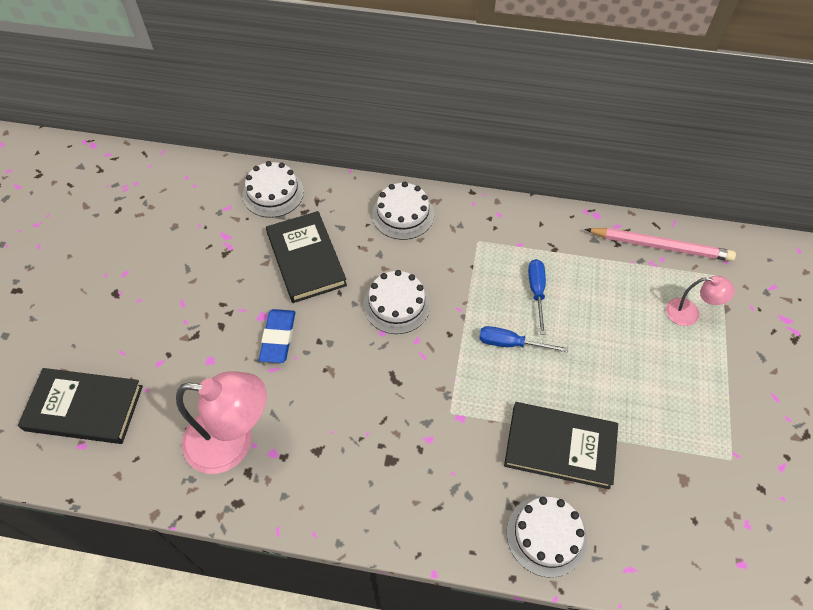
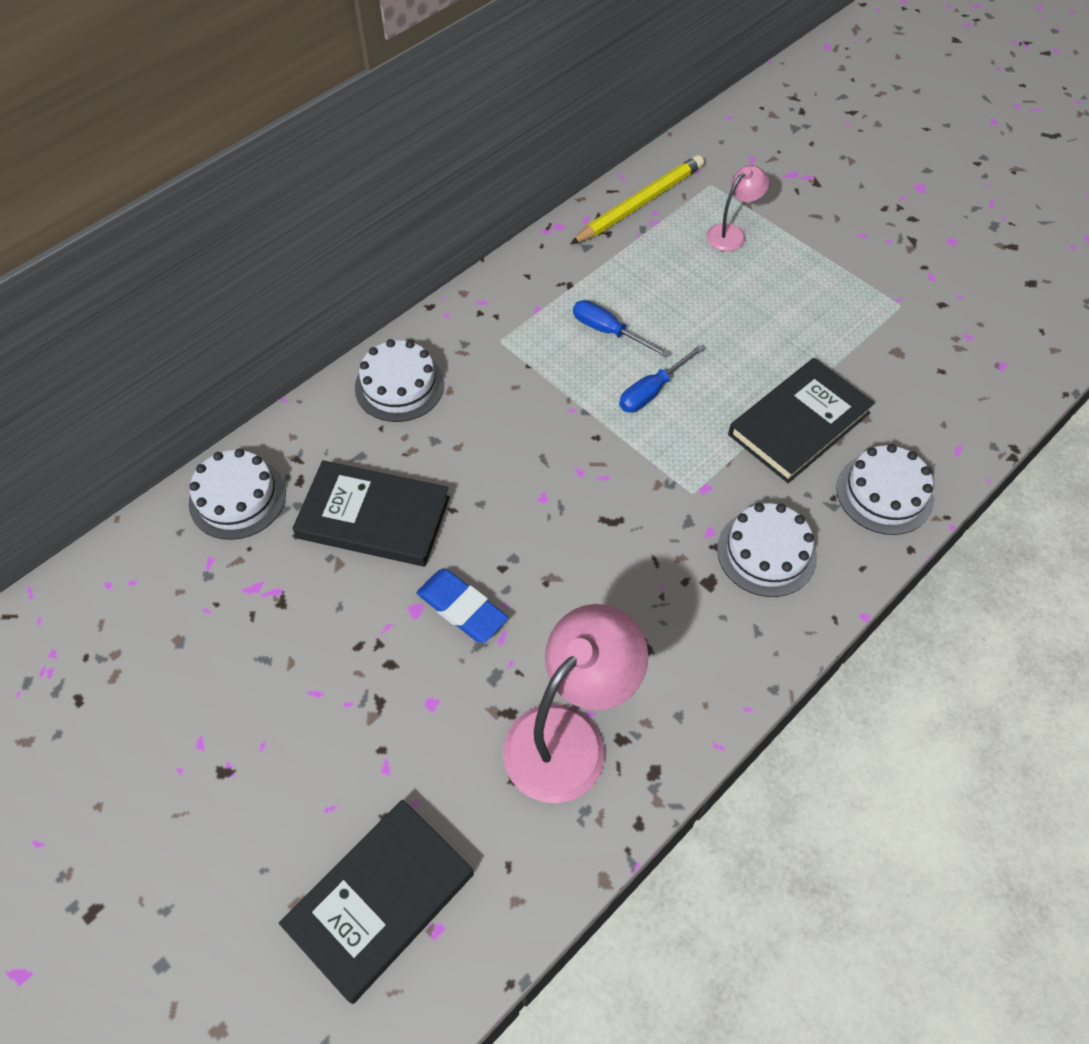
camera: 55 degrees left, 0 degrees up
(397, 304) = (517, 463): white cake -> white cake (766, 553)
(661, 246) = (640, 203): pink pencil -> yellow pencil

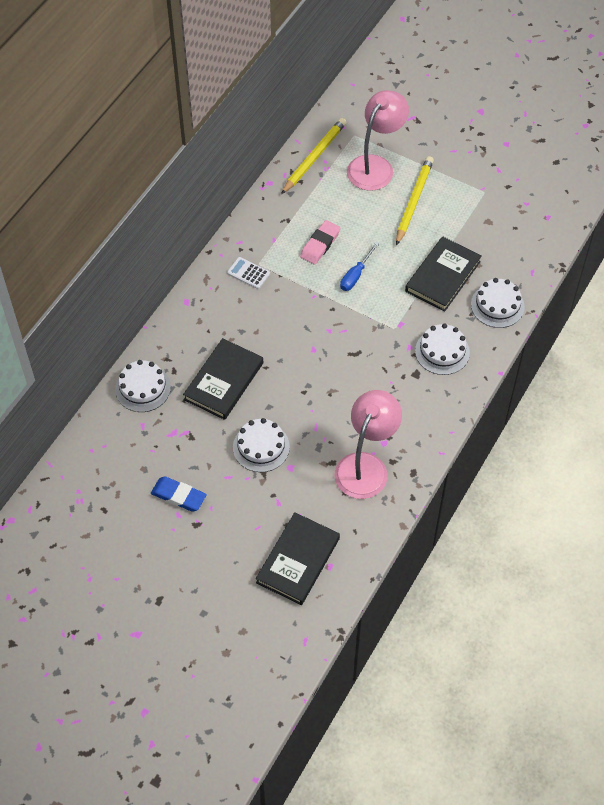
camera: 15 degrees left, 0 degrees up
(374, 517) = (224, 381): black book -> black book turned 60 degrees counterclockwise
(399, 386) = (209, 304): white cake -> white cake (261, 447)
(462, 609) = (289, 417): blue eraser -> blue eraser (178, 496)
(479, 351) = (248, 273): none -> white calculator
(608, 331) = (320, 244): blue screwdriver -> pink eraser
(732, 233) = (375, 166): pink lamp -> pink lamp, size x1.91
(779, 296) = (413, 201): none -> yellow pencil

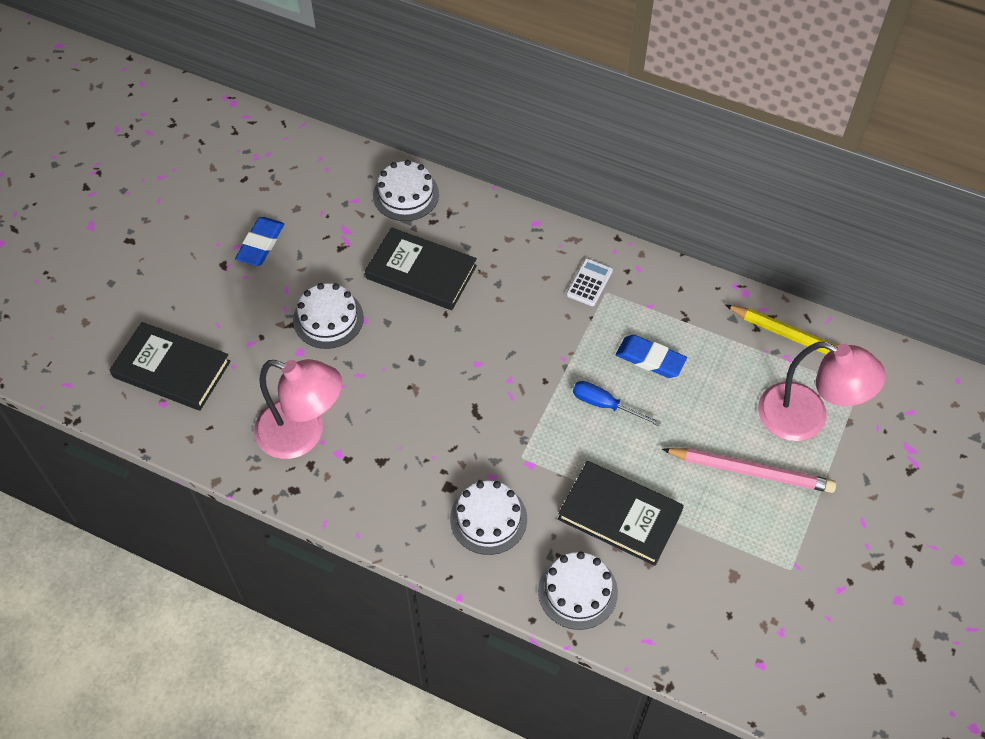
camera: 85 degrees right, 0 degrees up
(320, 244) = (650, 359): pink eraser -> blue eraser
(413, 201) = (751, 471): yellow pencil -> pink pencil

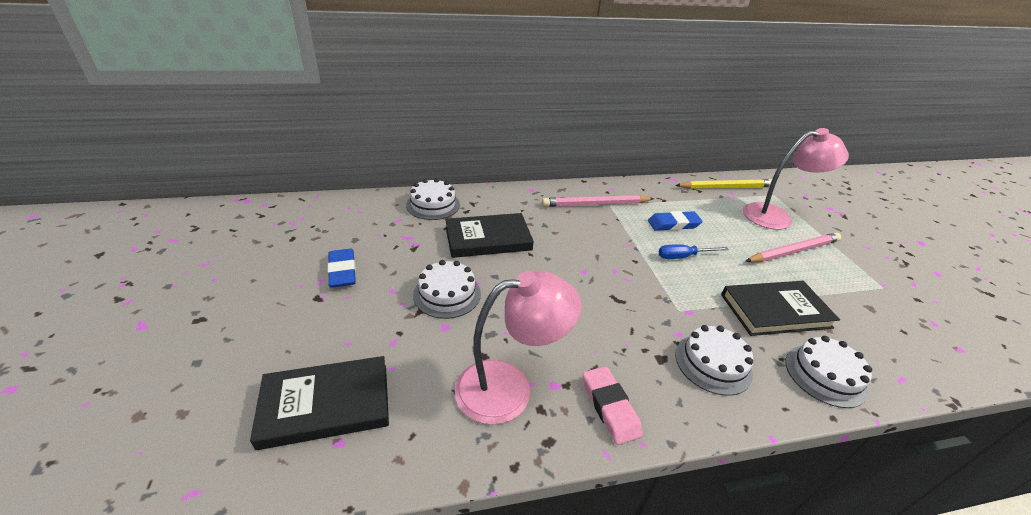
camera: 40 degrees left, 20 degrees down
(362, 496) = (610, 407): none -> pink eraser
(589, 283) = (595, 204): white calculator -> pink pencil

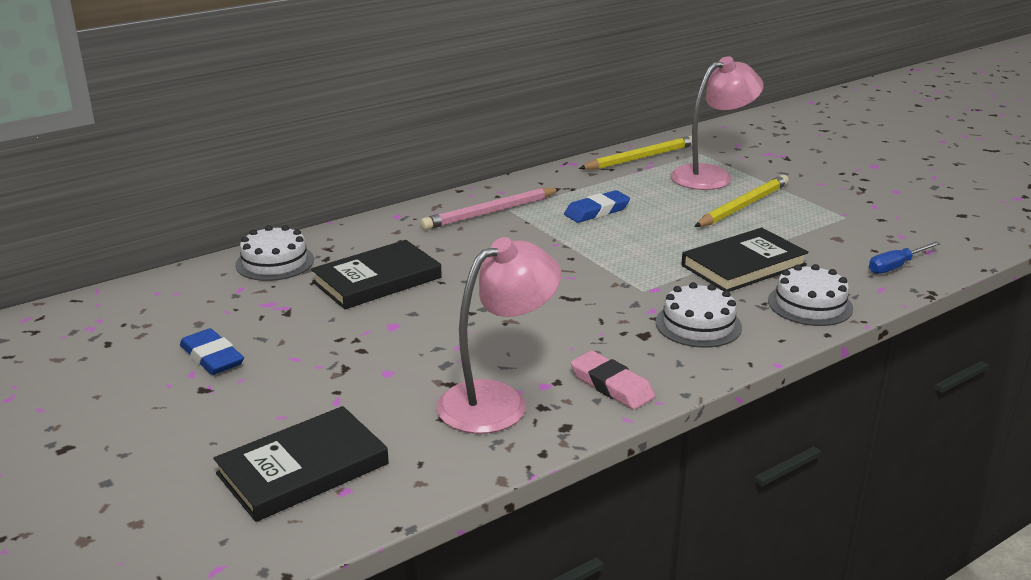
camera: 20 degrees left, 10 degrees down
(447, 294) = (366, 344): white cake -> none
(683, 256) = (624, 240): blue screwdriver -> blue screwdriver (896, 266)
(793, 251) = (743, 206): pink pencil -> yellow pencil

